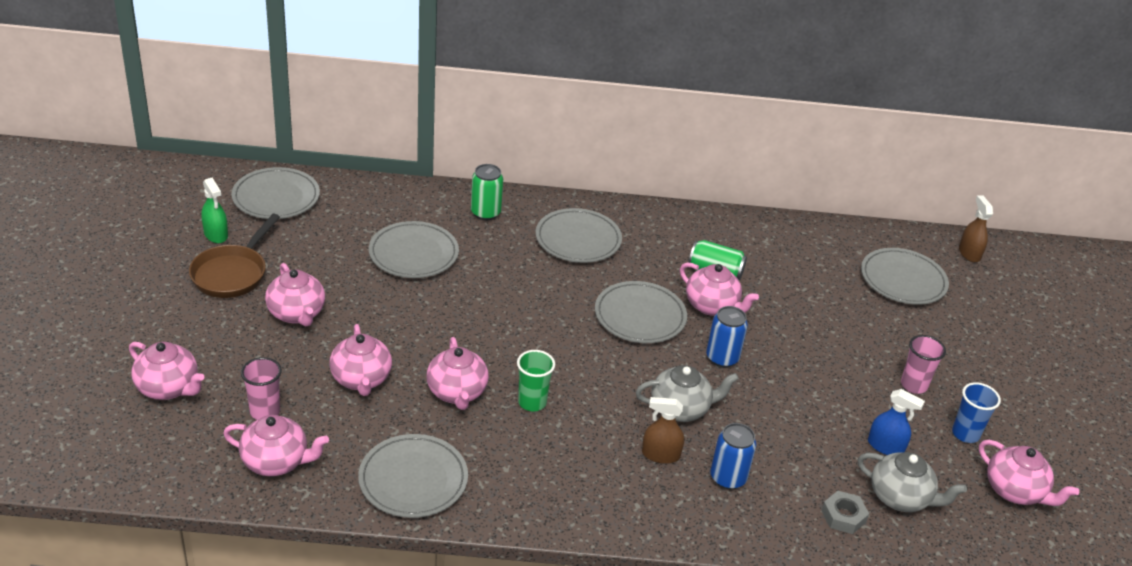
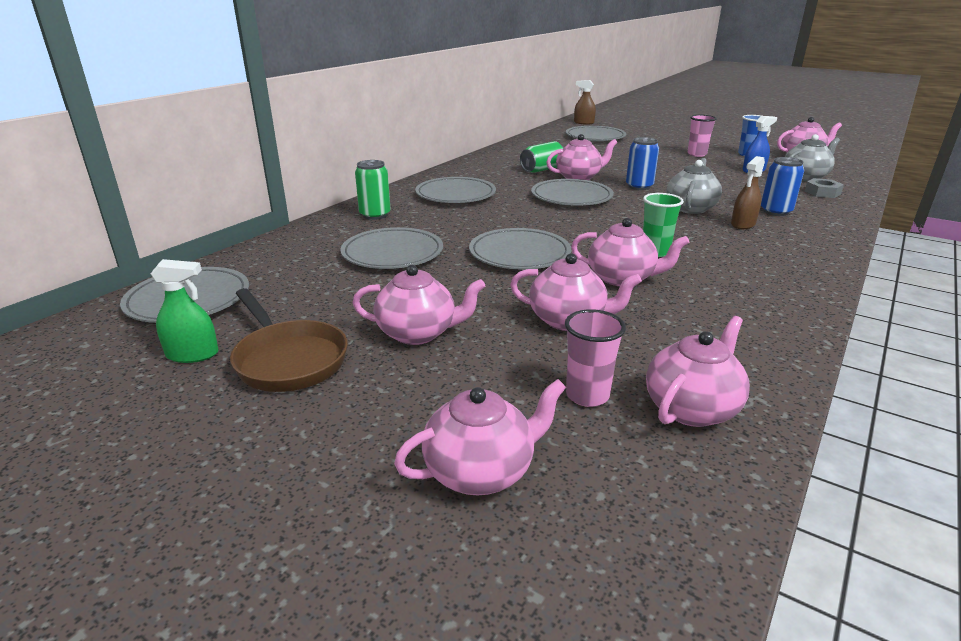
camera: 55 degrees left, 10 degrees down
(413, 480) = (749, 327): grey plate -> grey plate (519, 254)

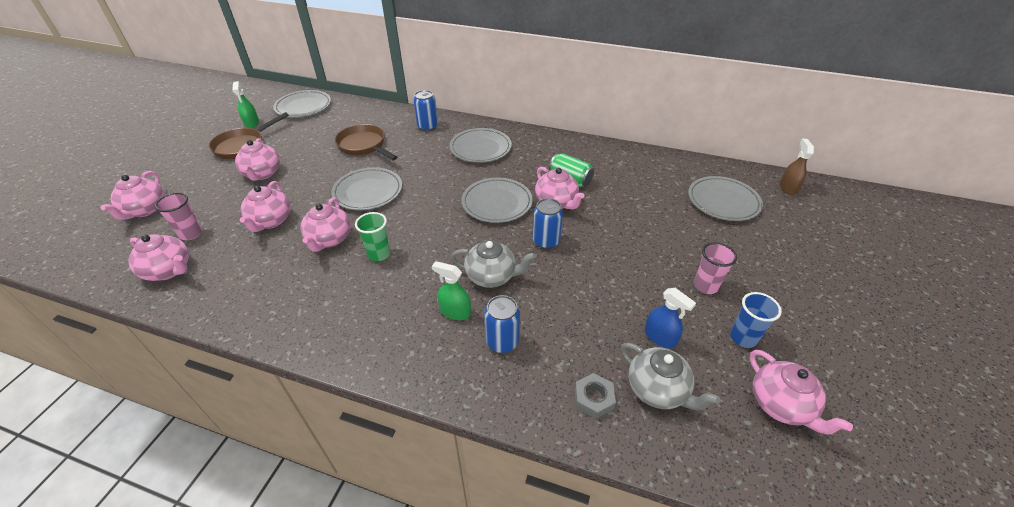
camera: 75 degrees right, 15 degrees up
(375, 215) = (427, 126): green can -> blue can
(392, 253) = (364, 146): grey plate -> brown pan
(480, 471) = (145, 210): pink teapot -> pink teapot turned 45 degrees clockwise
(743, 224) = (455, 311): brown spray bottle -> green spray bottle

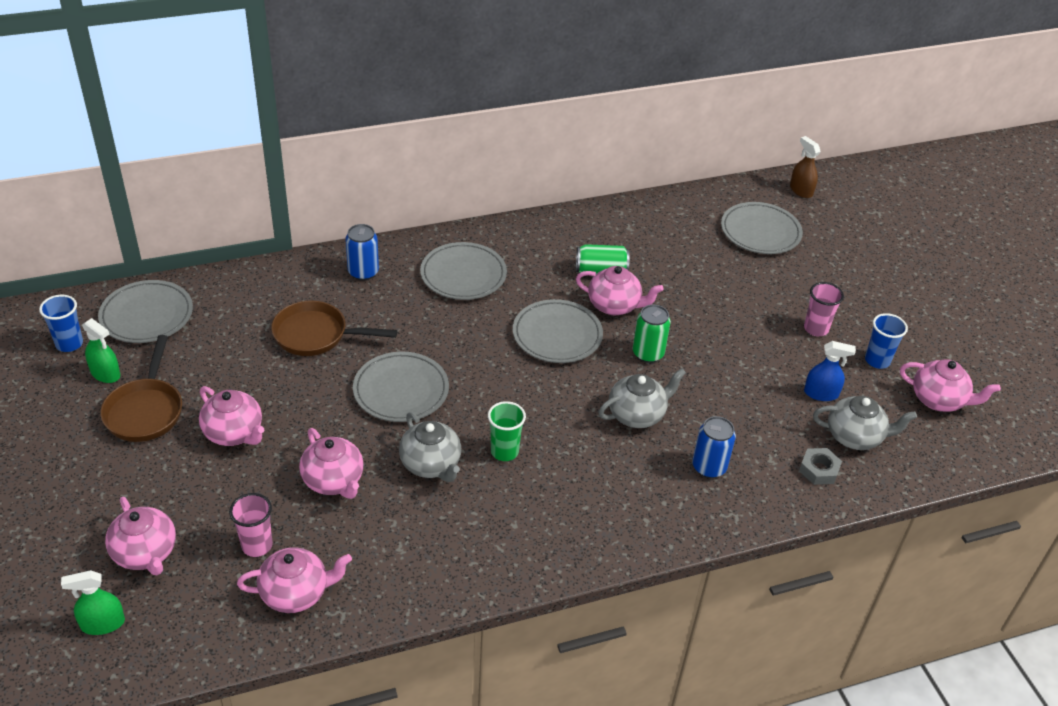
camera: 40 degrees left, 0 degrees up
(257, 105) = (69, 344): none -> blue cup
(329, 239) = (431, 464): pink teapot -> grey teapot
(455, 311) = (642, 464): green spray bottle -> green spray bottle (102, 624)
(546, 241) = (648, 353): blue can -> green can

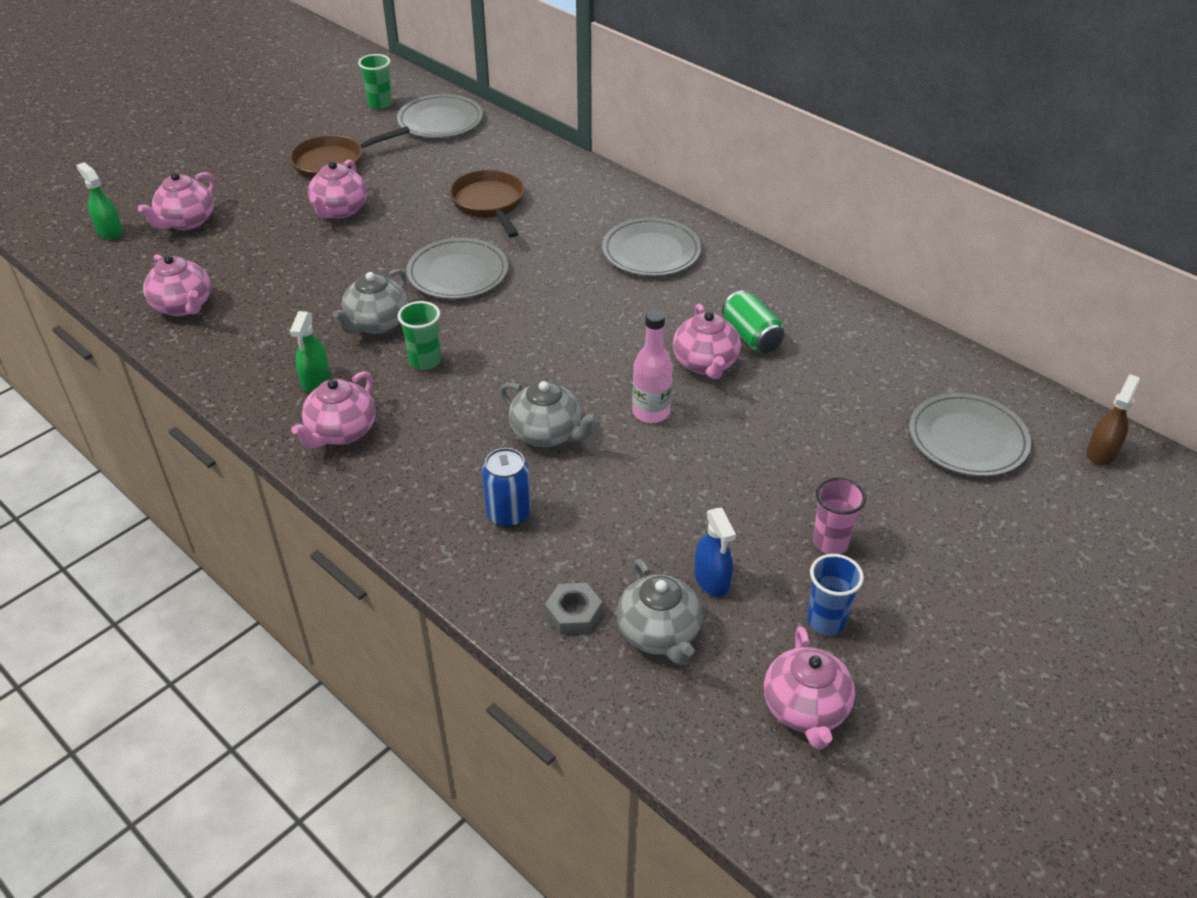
camera: 65 degrees right, 0 degrees up
(69, 344) = (380, 104): blue cup -> green cup
(105, 374) = (360, 131): green spray bottle -> green spray bottle (315, 380)
(257, 545) = (224, 268): pink cup -> none
(333, 481) = (320, 278): pink teapot -> pink teapot (341, 432)
(363, 272) = (596, 197): blue can -> none
(557, 335) = (620, 339): grey plate -> none
(648, 353) = (651, 412): green can -> pink bottle

